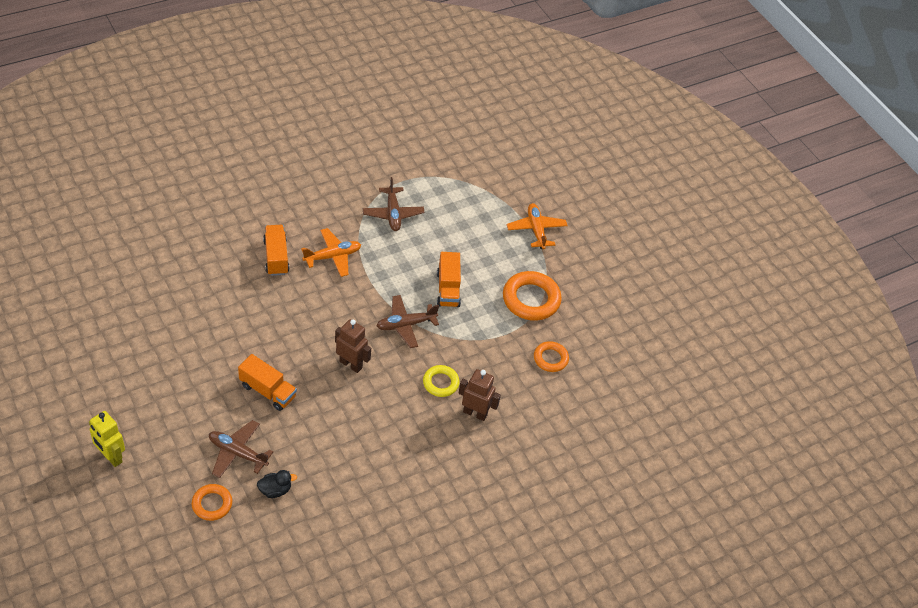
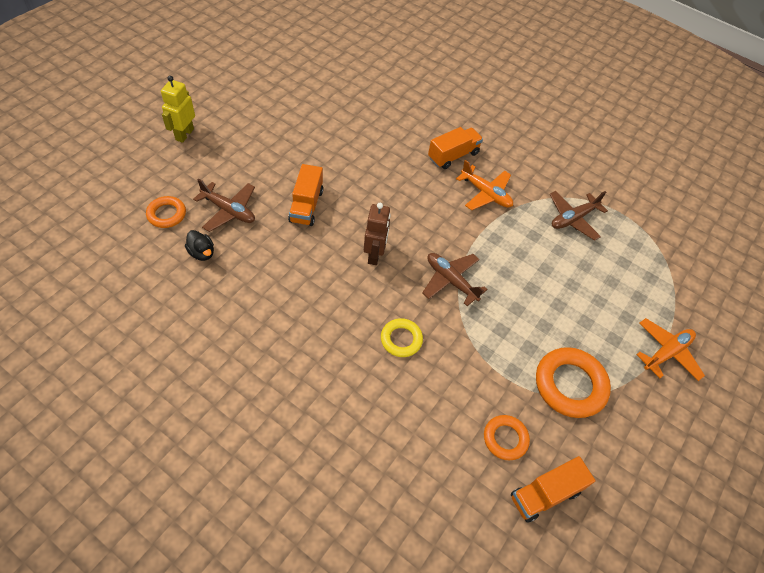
camera: 65 degrees right, 5 degrees up
(237, 453) = (229, 211): brown plane -> brown plane turned 120 degrees clockwise
(448, 289) = (521, 300): orange truck -> orange truck (545, 494)
(475, 413) = (383, 388): brown robot -> none

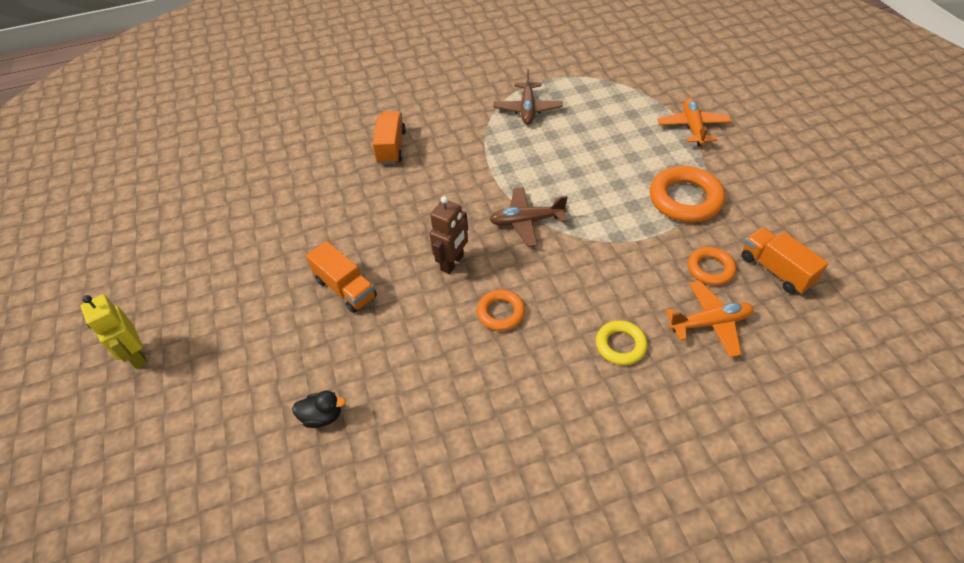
camera: 45 degrees left, 5 degrees down
(167, 214) = (236, 429): orange ring -> orange ring (501, 313)
(229, 211) = (288, 362): brown plane -> none
(374, 255) = (452, 263): brown robot -> brown robot turned 75 degrees clockwise
(401, 339) = (562, 291): yellow ring -> yellow ring (620, 345)
(485, 194) = (453, 148): orange plane -> orange plane (710, 323)
(545, 494) = (776, 270): orange truck -> orange truck turned 135 degrees clockwise

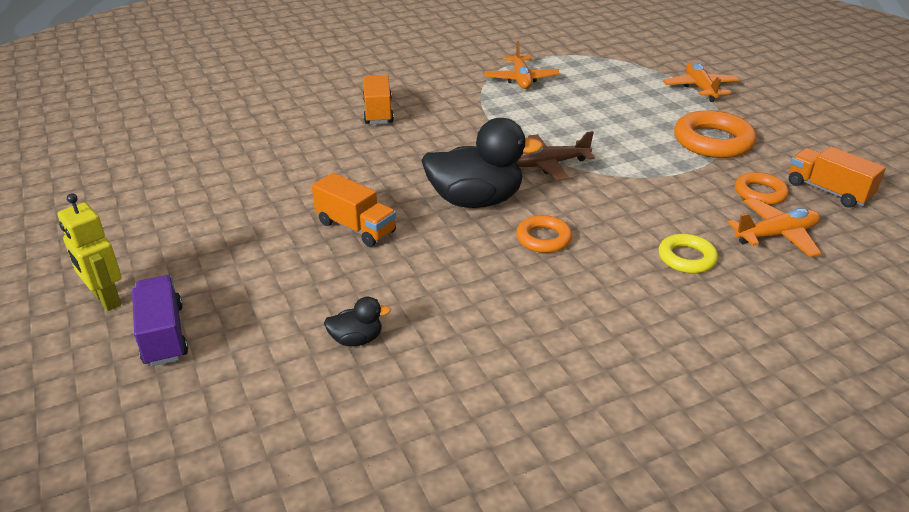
camera: 10 degrees left, 15 degrees down
(175, 398) = (163, 335): none -> purple truck
(452, 263) = (475, 201): brown robot -> black duck
(527, 109) = (521, 79): brown plane -> orange plane

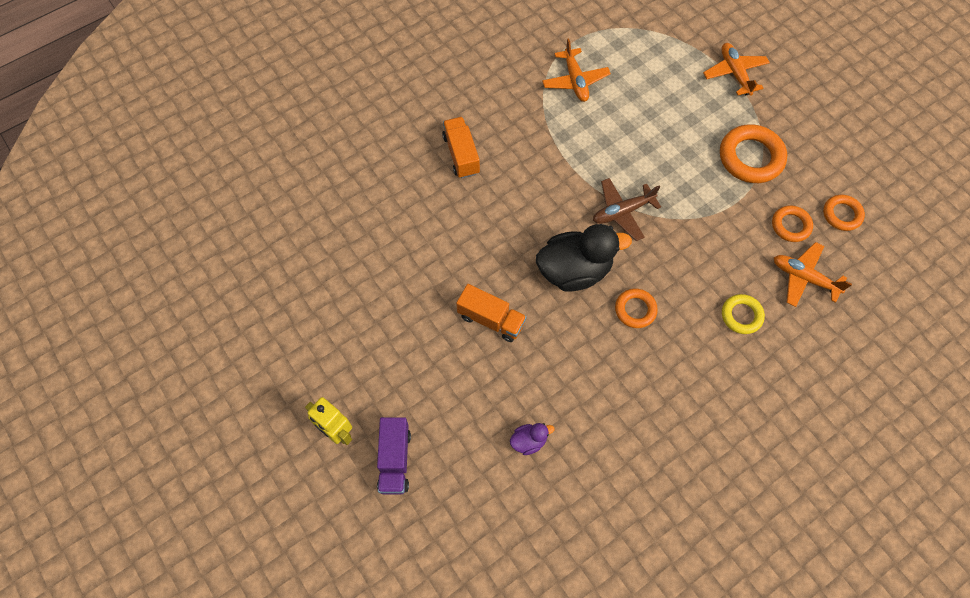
camera: 10 degrees left, 30 degrees up
(163, 335) = (395, 460): purple truck -> purple truck turned 150 degrees counterclockwise
(356, 339) = (529, 441): black duck -> purple duck
(776, 235) = (804, 278): orange plane -> orange plane turned 120 degrees counterclockwise
(828, 191) = (842, 214): orange truck -> orange ring

